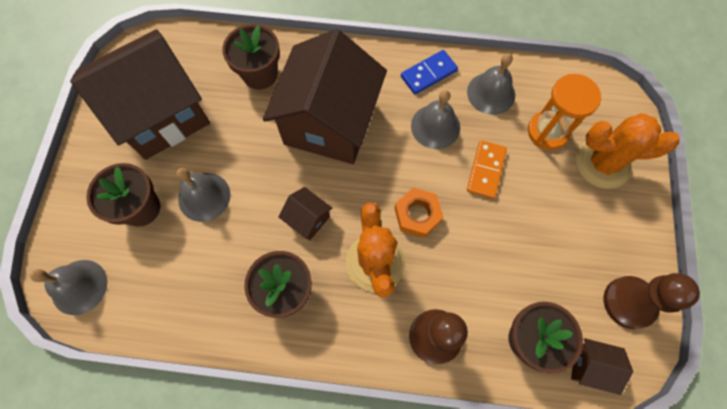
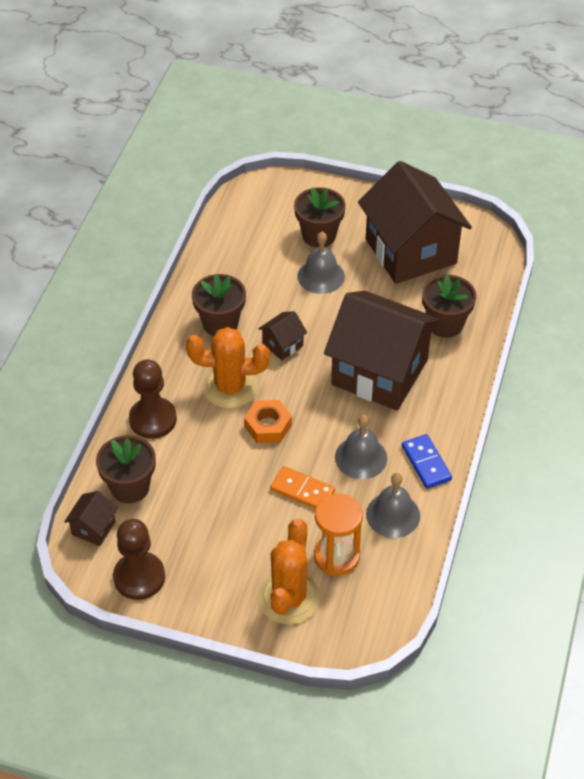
camera: 100 degrees right, 20 degrees down
(79, 287) = (259, 198): grey bell -> none

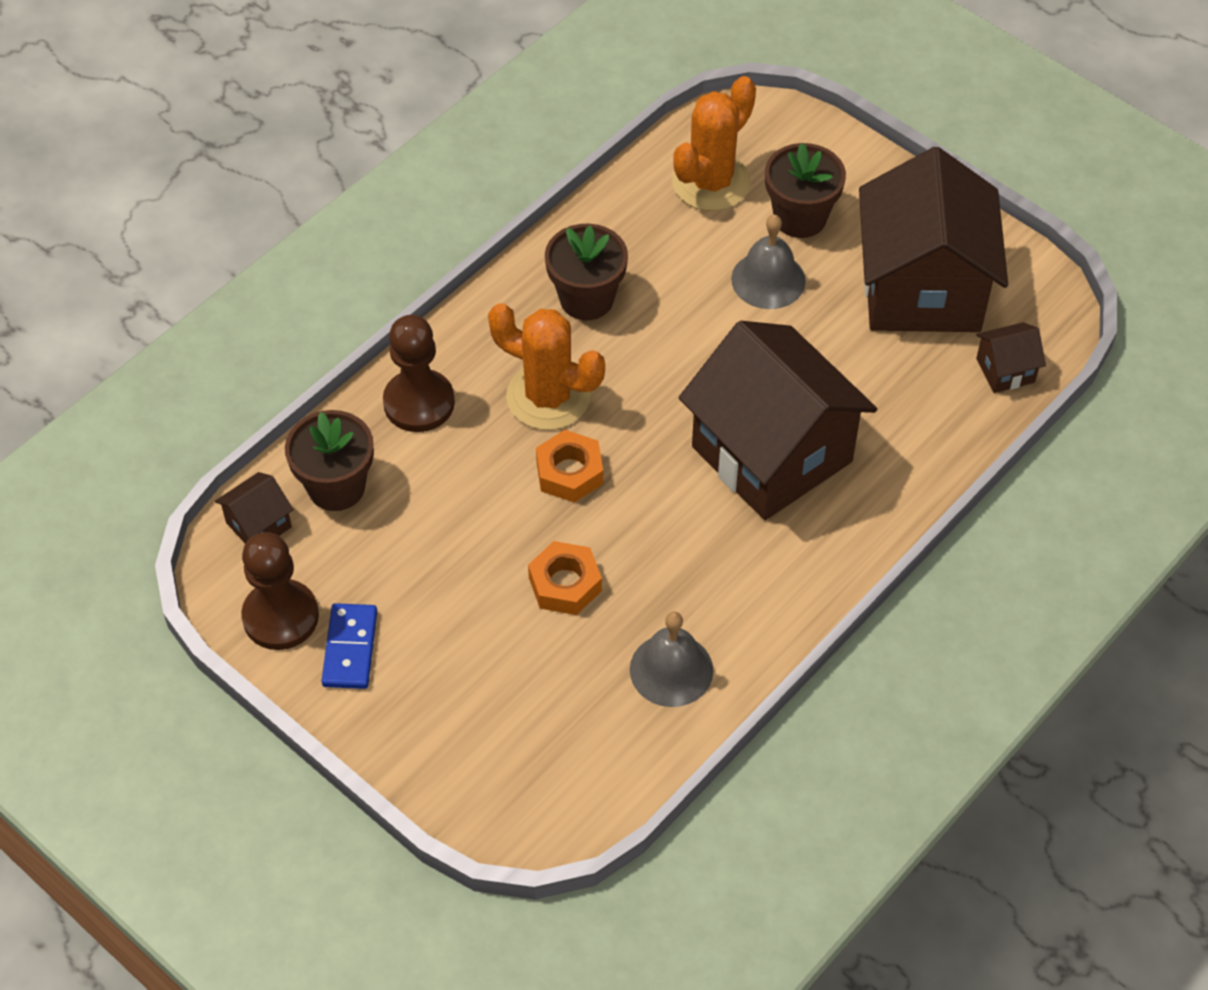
camera: 25 degrees right, 5 degrees up
(282, 345) = (656, 362): brown house -> brown house (1005, 370)
(289, 598) = (461, 728): orange cactus -> orange cactus (711, 182)
(302, 490) = (565, 584): orange domino -> orange nut
(336, 556) = (559, 697): orange hourglass -> none
(361, 457) = (673, 569): grey bell -> none
(426, 463) = (762, 614): blue domino -> blue domino (350, 648)
(445, 324) = (909, 418): brown flower pot -> none

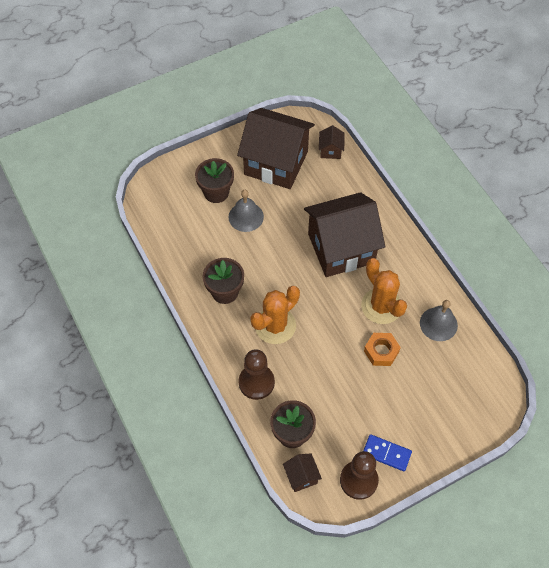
camera: 70 degrees left, 5 degrees up
(569, 472) = (321, 330): orange nut -> none
(711, 182) = (179, 219): orange cactus -> orange cactus (381, 306)

